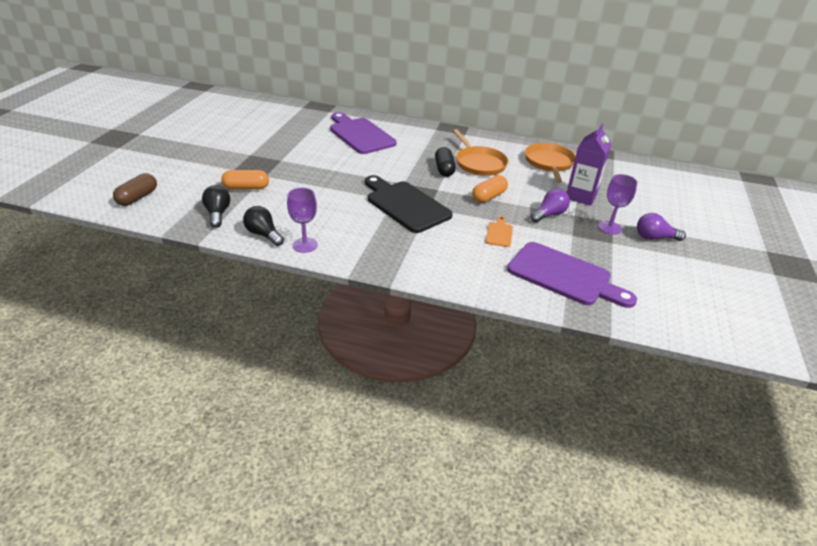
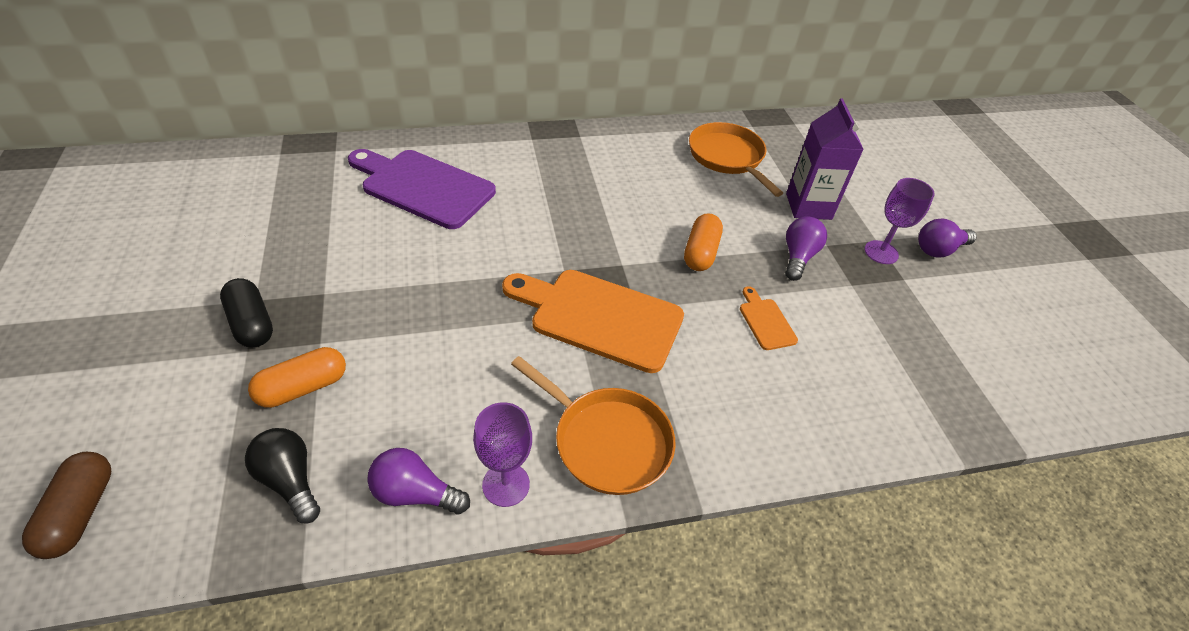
camera: 30 degrees left, 10 degrees up
(263, 234) = (415, 493): black light bulb -> purple light bulb
(405, 205) = (599, 317): black cutting board -> orange cutting board
(444, 169) = (601, 218): black capsule -> black capsule (251, 323)
(479, 163) = (640, 189): orange pan -> orange pan (607, 441)
(564, 276) = (899, 369): purple cutting board -> none

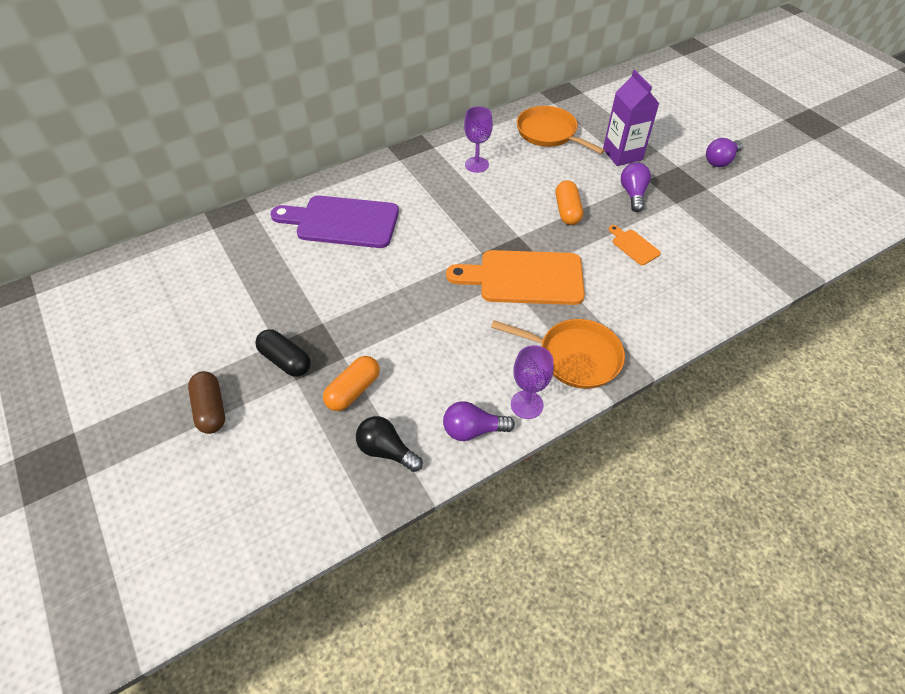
camera: 15 degrees left, 5 degrees up
(80, 513) = (260, 519): brown capsule -> brown capsule (211, 409)
(881, 252) = (684, 174): purple goblet -> purple goblet (476, 165)

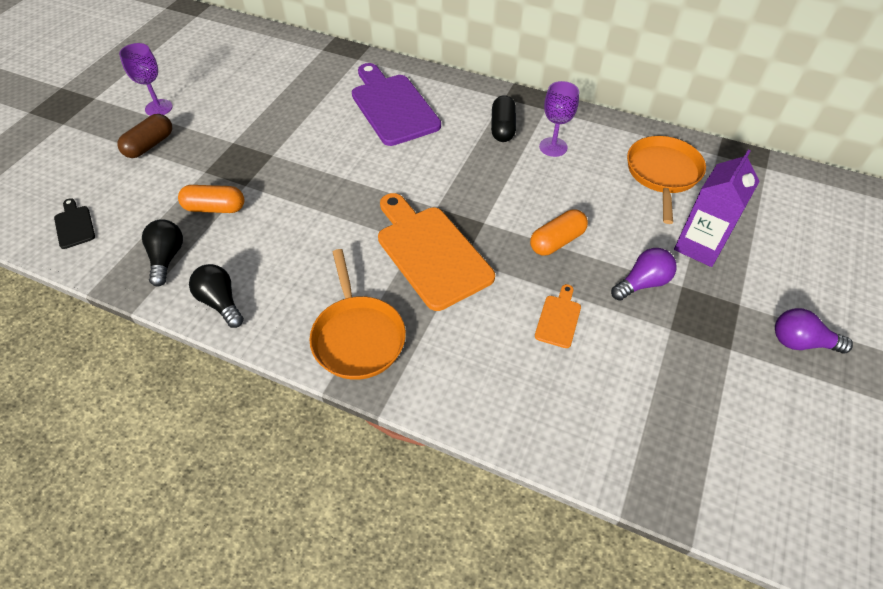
camera: 55 degrees right, 0 degrees up
(270, 515) = (74, 225): none -> black cutting board
(285, 360) = (219, 156): black capsule -> black capsule (502, 128)
(473, 430) = (221, 302): purple light bulb -> black light bulb
(526, 404) = (273, 327): purple goblet -> purple goblet (159, 108)

